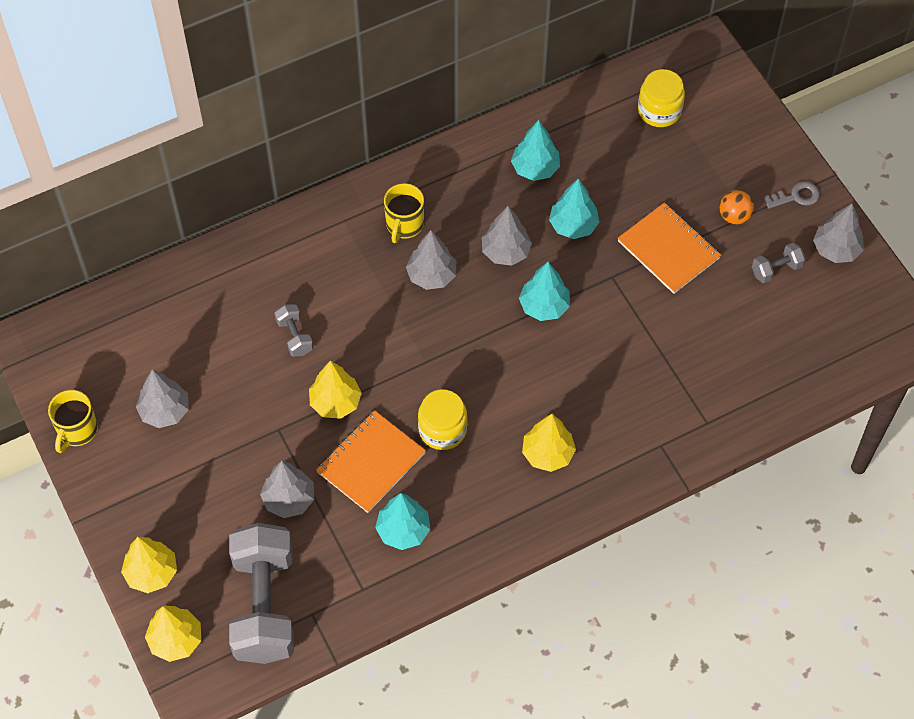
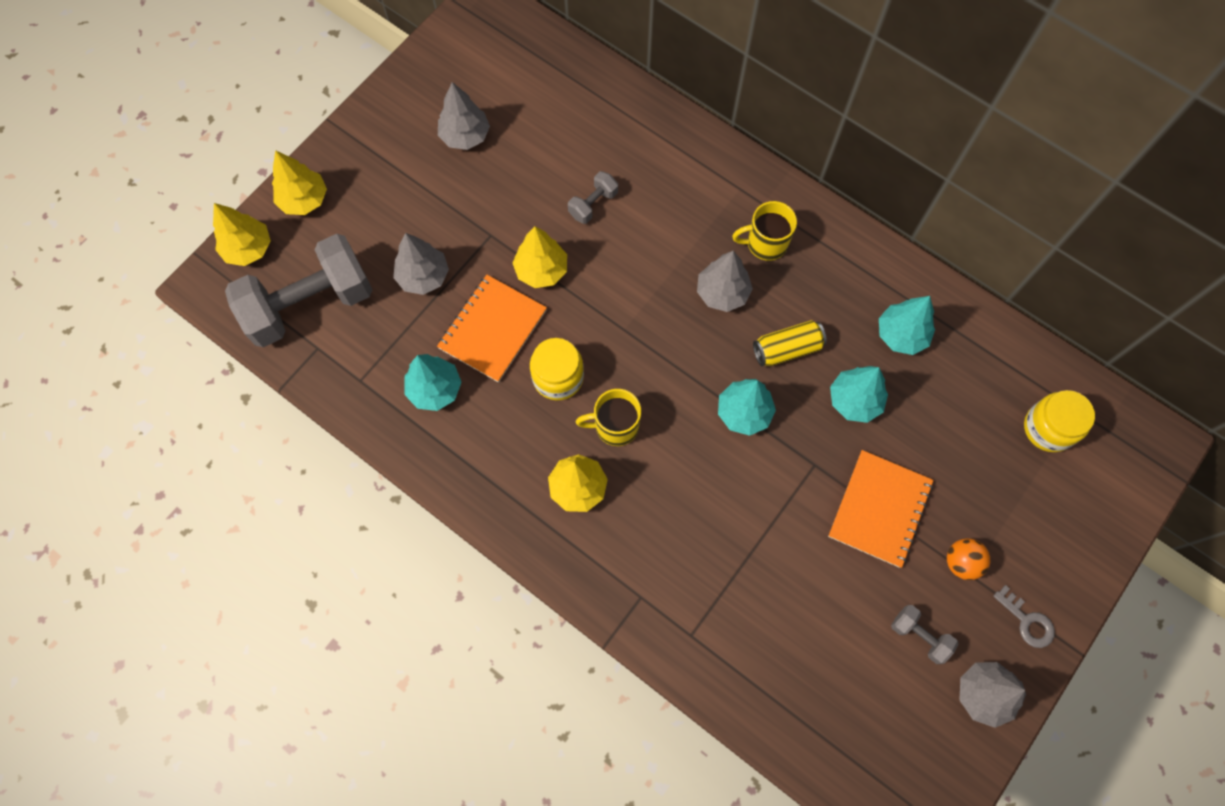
camera: 65 degrees right, 10 degrees up
(77, 430) = (414, 78): yellow mug -> yellow mug (615, 426)
(371, 463) = (493, 329): orange notebook -> orange notebook turned 75 degrees counterclockwise
(505, 252) = (787, 349): grey tree -> yellow can

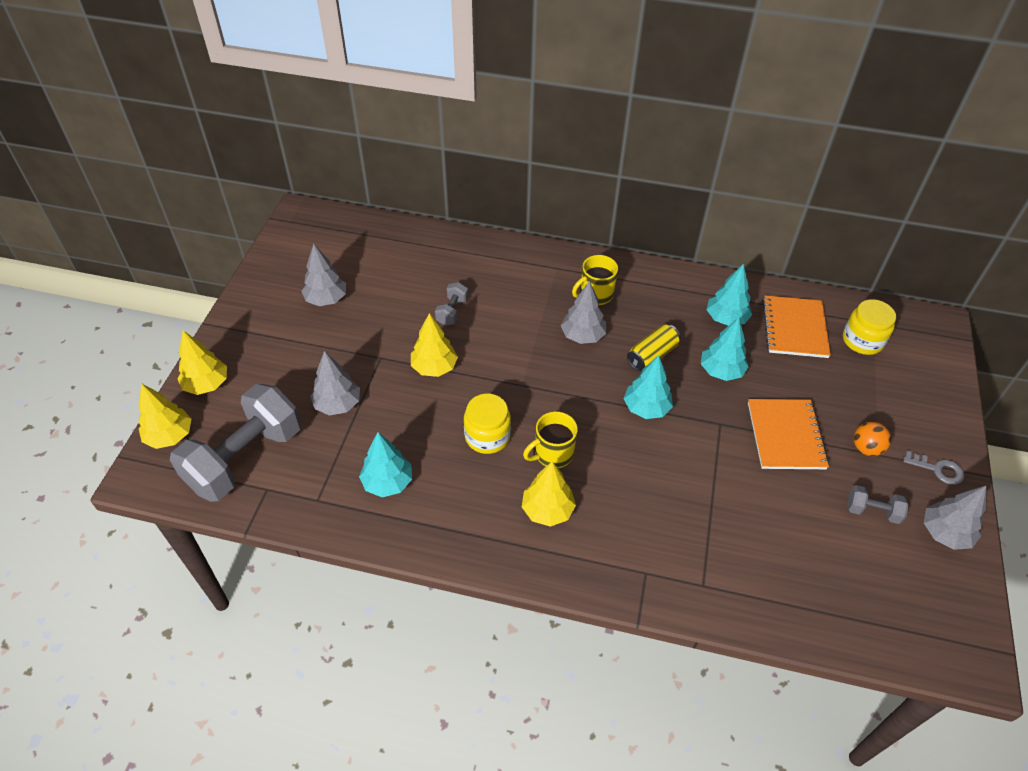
camera: 25 degrees left, 20 degrees down
(493, 329) = (415, 421): orange notebook -> orange notebook (794, 328)

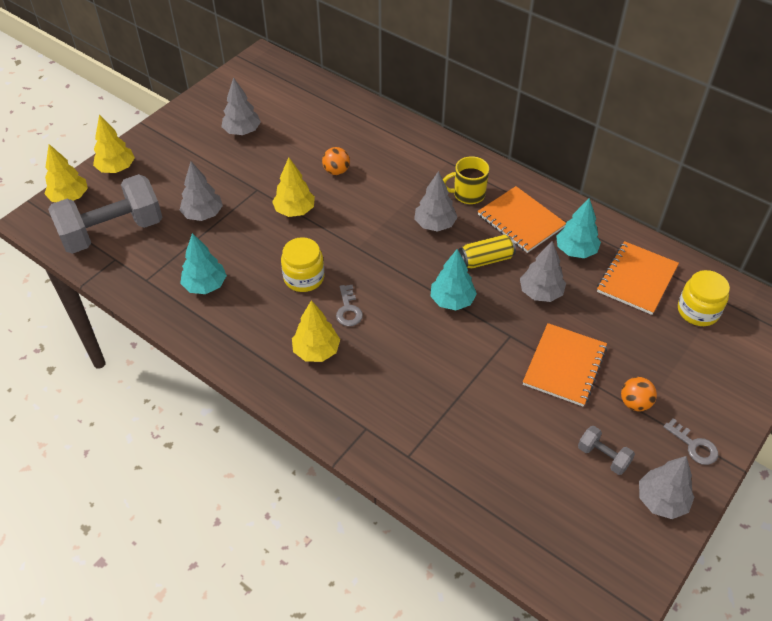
camera: 25 degrees right, 0 degrees up
(452, 311) = (336, 171): grey dumbbell -> orange ball
(553, 454) = (348, 309): yellow mug -> grey key
(660, 306) = (521, 221): none -> orange notebook
(721, 371) = (540, 293): turquoise tree -> grey tree

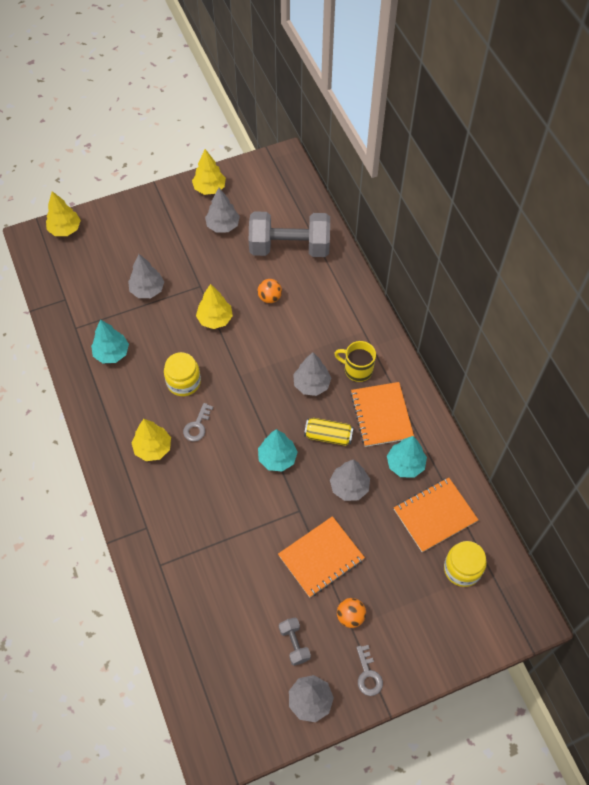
camera: 30 degrees right, 10 degrees up
(112, 232) = (77, 274): grey dumbbell -> grey dumbbell (289, 247)
(116, 168) = (112, 218): yellow tree -> yellow tree (209, 188)

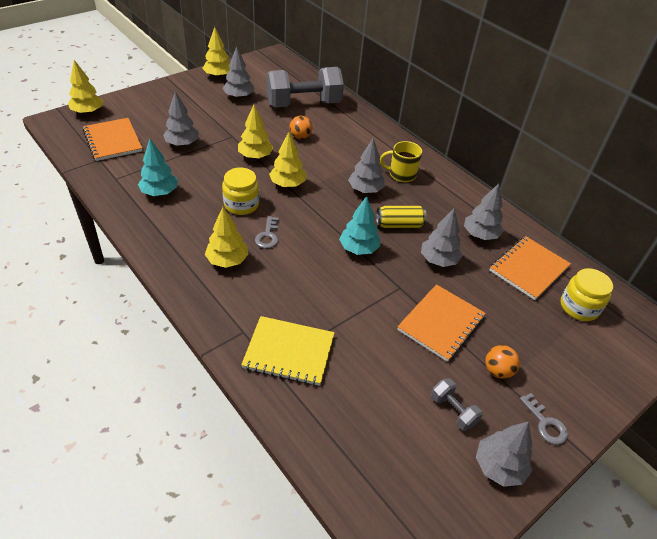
camera: 20 degrees left, 15 degrees down
(178, 556) = (289, 352): none -> yellow notebook
(236, 363) = (287, 184): none -> yellow tree
(381, 415) = (439, 203): orange notebook -> orange notebook (113, 141)
(405, 464) = (480, 235): turquoise tree -> grey tree

